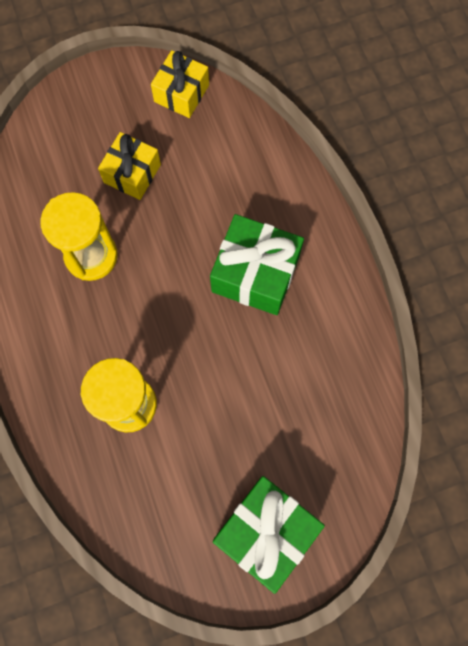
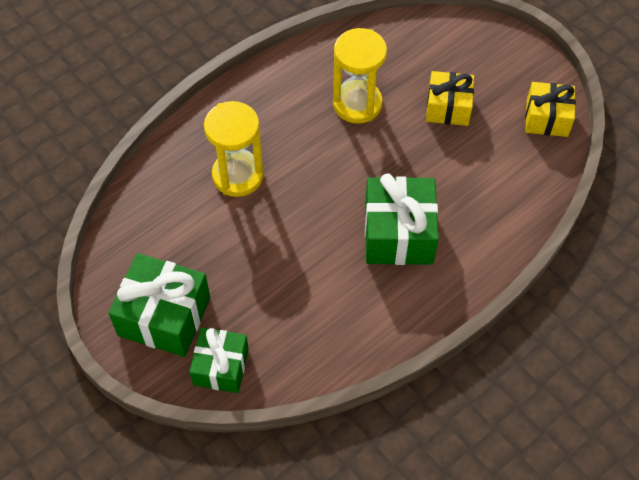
camera: 70 degrees right, 15 degrees down
(339, 491) = (221, 367): none -> green gift

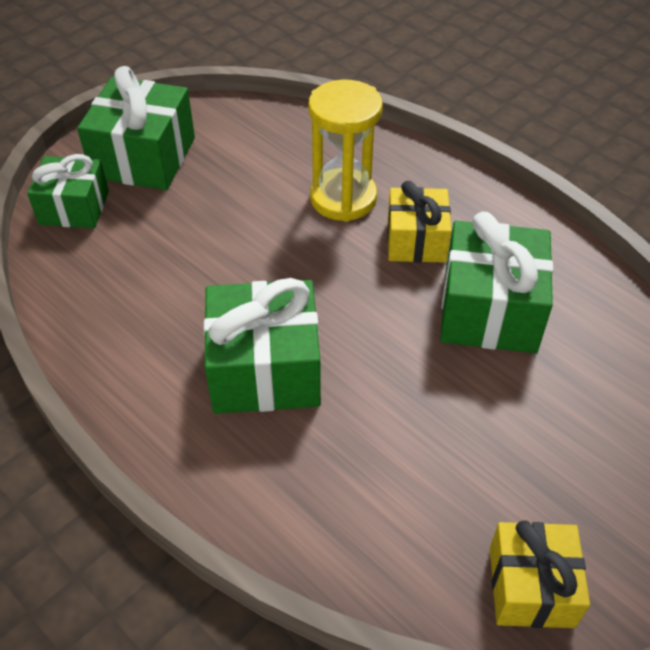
camera: 85 degrees right, 10 degrees down
(357, 104) = (489, 310): yellow hourglass -> green gift
(448, 108) = (514, 427): yellow gift -> yellow gift (416, 240)

